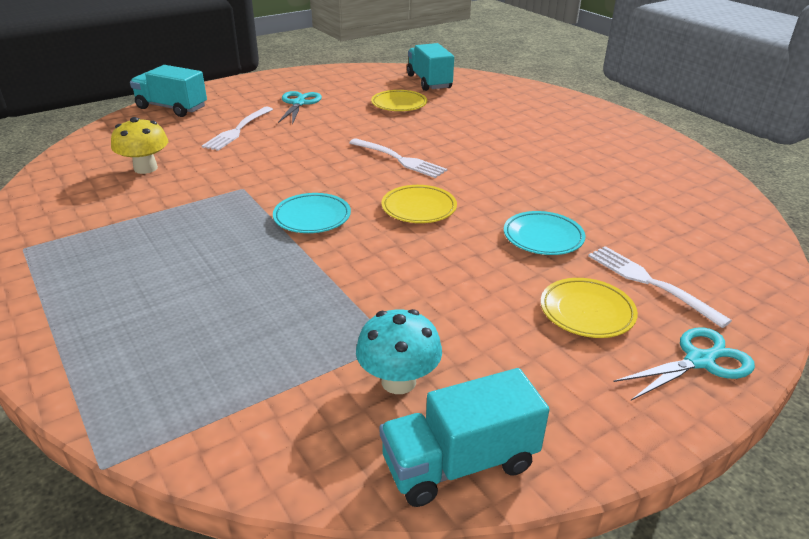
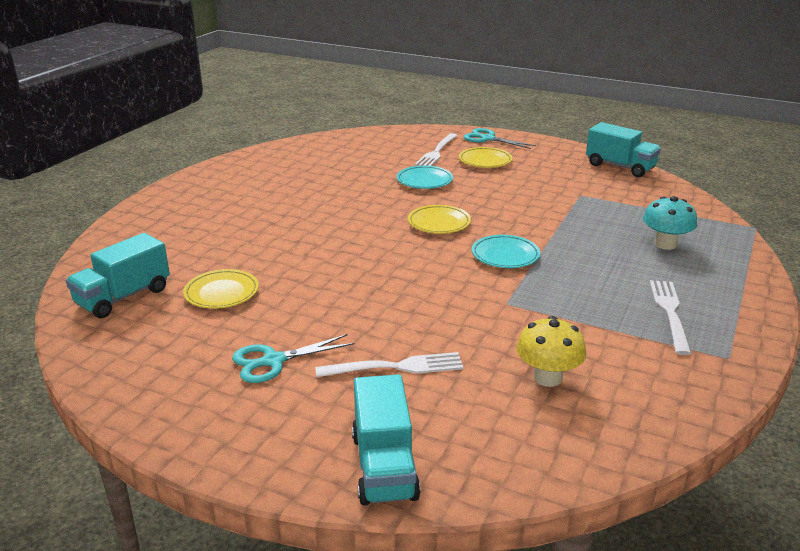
camera: 120 degrees left, 5 degrees down
(398, 381) = (601, 187): turquoise mushroom -> turquoise mushroom (665, 244)
(399, 159) = (365, 253): white fork -> white fork (670, 313)

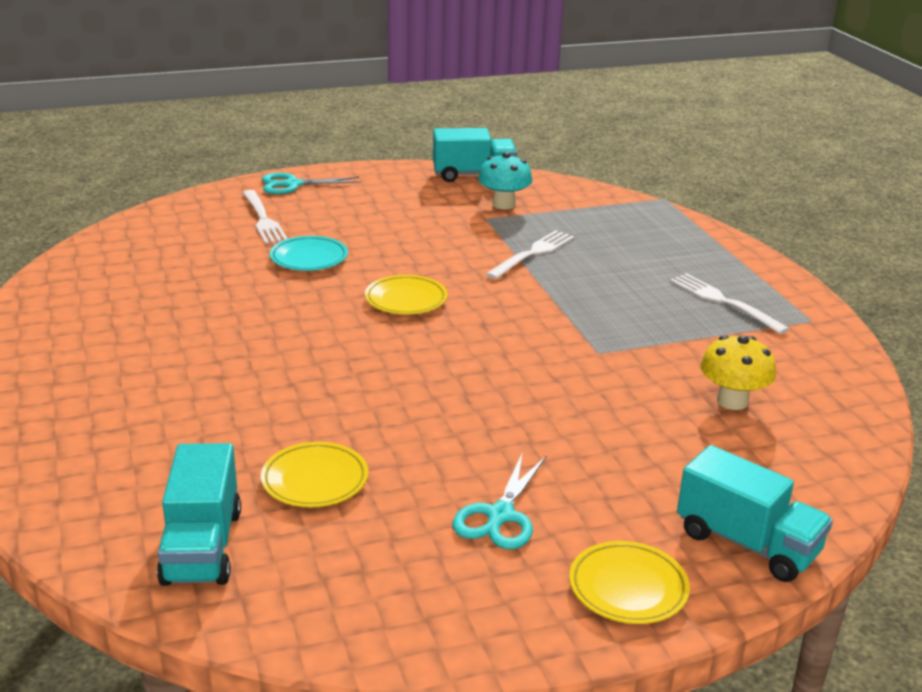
camera: 45 degrees left, 0 degrees up
(395, 367) = (612, 458): white fork -> white fork (533, 254)
(485, 161) = (334, 212): yellow plate -> yellow plate (628, 588)
(505, 255) = (522, 307): turquoise plate -> none
(665, 244) = (627, 241): turquoise mushroom -> turquoise mushroom (503, 204)

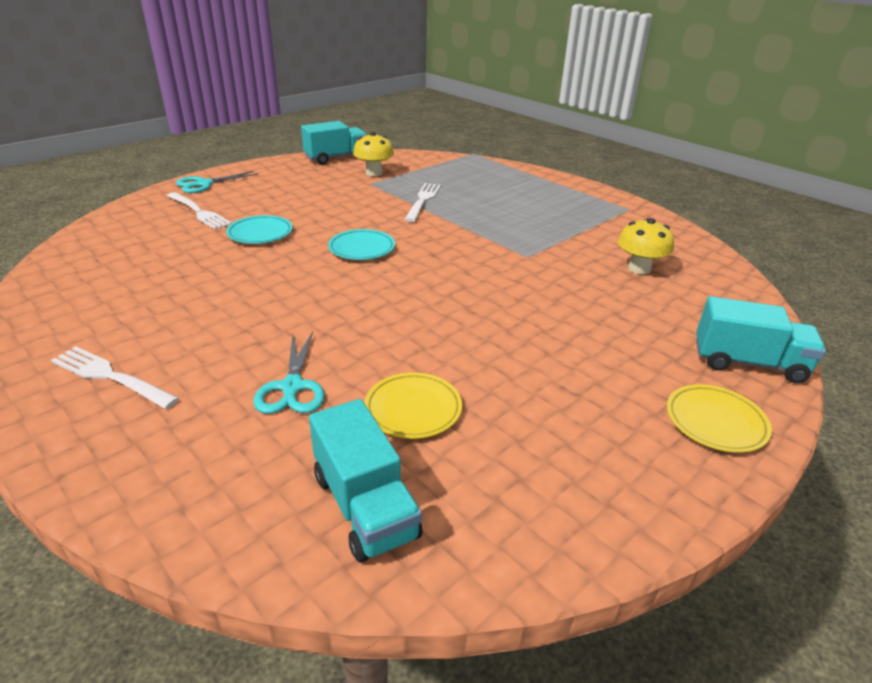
camera: 25 degrees left, 5 degrees up
(406, 300) = (362, 248): yellow plate -> turquoise plate
(499, 516) = (578, 395): turquoise scissors -> turquoise scissors (292, 388)
(503, 204) = (374, 173): turquoise mushroom -> yellow mushroom
(723, 302) = (570, 208): white fork -> white fork (110, 376)

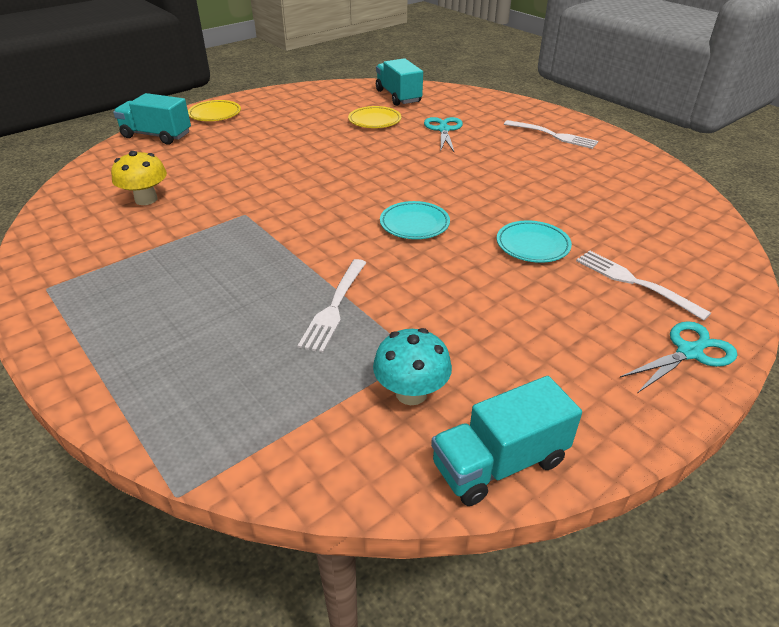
camera: 175 degrees left, 5 degrees up
(374, 173) = (411, 393): yellow mushroom -> turquoise mushroom

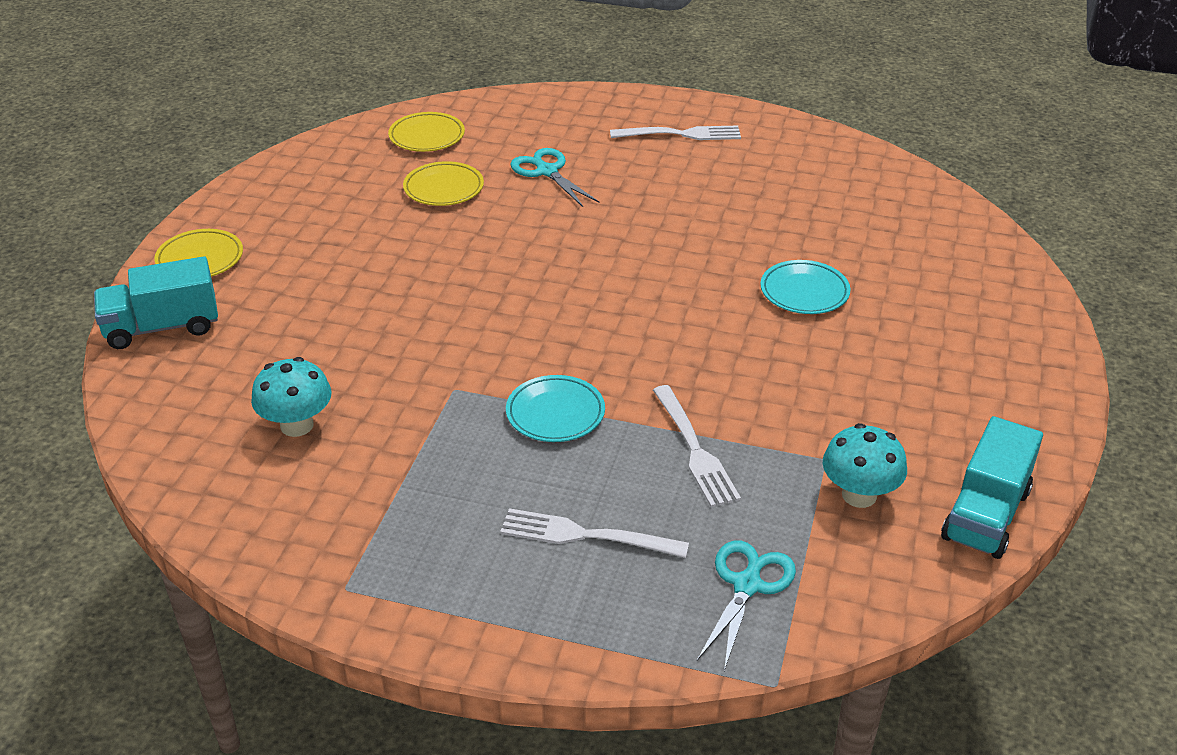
camera: 35 degrees left, 0 degrees up
(146, 199) = (297, 425): yellow mushroom -> turquoise mushroom
(398, 96) = (427, 136): turquoise truck -> yellow plate
(414, 224) = (662, 318): turquoise plate -> turquoise plate (555, 413)
(635, 282) = (930, 293): white fork -> white fork (586, 535)
(690, 352) = (1030, 344): turquoise scissors -> turquoise scissors (747, 584)

